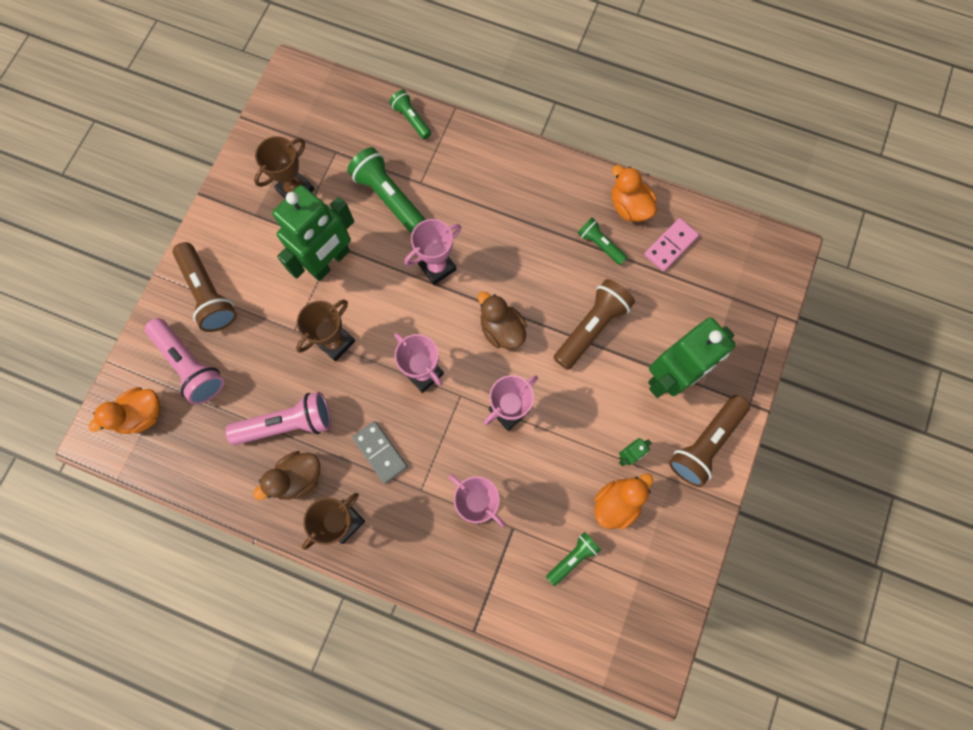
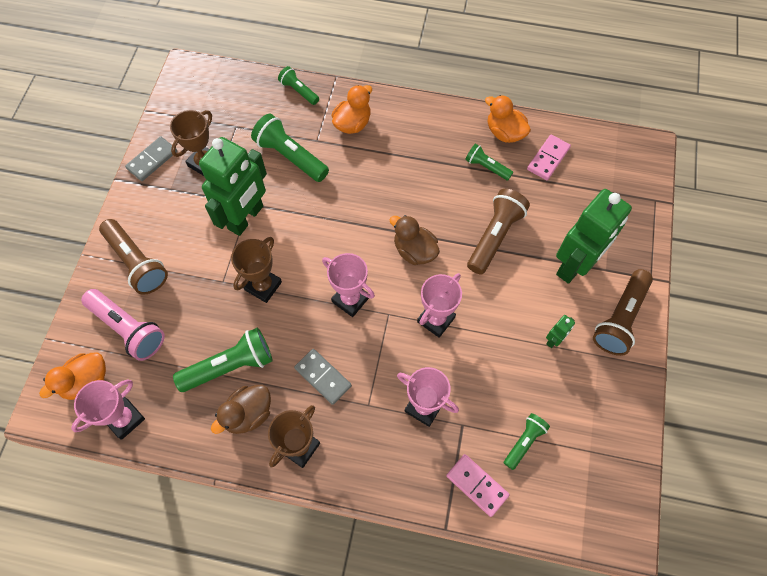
camera: 10 degrees left, 10 degrees down
(240, 177) = (152, 160): none -> grey domino
(287, 423) = (230, 366): pink flashlight -> green flashlight
(437, 267) = (345, 207): pink trophy -> pink trophy (124, 419)
(514, 593) = (477, 485): none -> pink domino
(616, 503) = (553, 385): orange duck -> orange duck (352, 123)

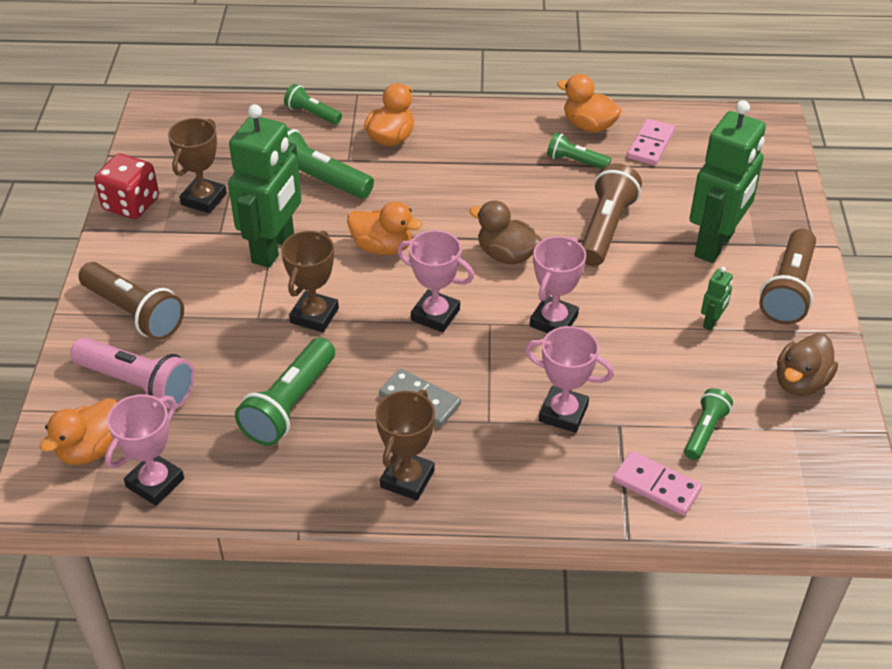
camera: 10 degrees left, 20 degrees down
(152, 160) = (131, 204): grey domino -> red dice
(230, 366) = (290, 405): green flashlight -> green flashlight turned 150 degrees clockwise
(248, 414) = (328, 453): brown duck -> brown duck (800, 382)
(325, 229) = (382, 247): none -> orange duck

